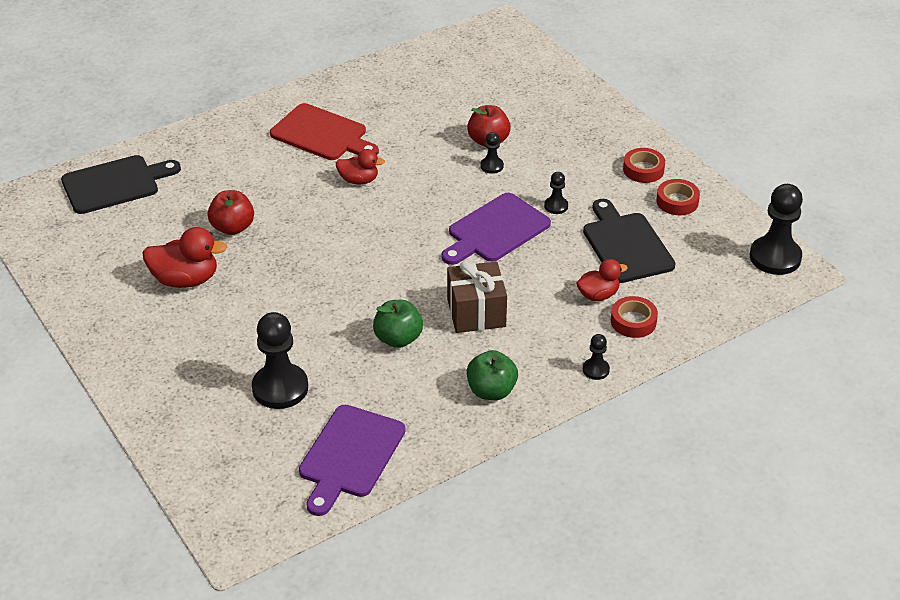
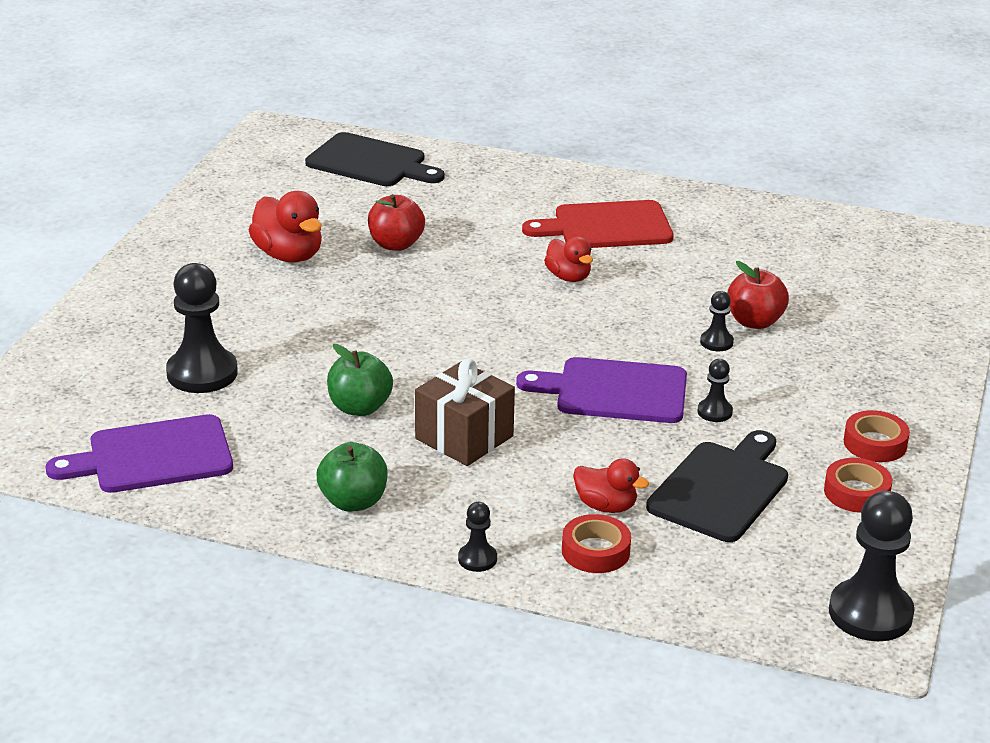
camera: 50 degrees right, 10 degrees down
(322, 134) = (606, 226): red cutting board -> red cutting board turned 90 degrees clockwise

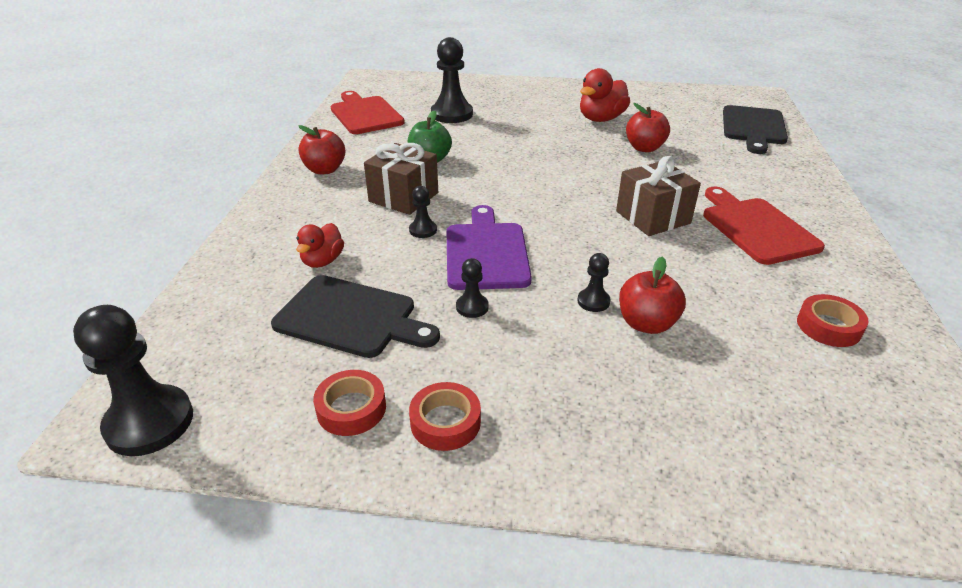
camera: 80 degrees right, 5 degrees up
(152, 456) = (365, 114): purple cutting board -> red cutting board
(353, 502) = (325, 170): green apple -> red apple
(477, 559) = (260, 216): black pawn -> black pawn (423, 230)
(568, 277) = (653, 217): red duck -> brown gift
(595, 551) = (265, 261): red tape -> red tape (828, 326)

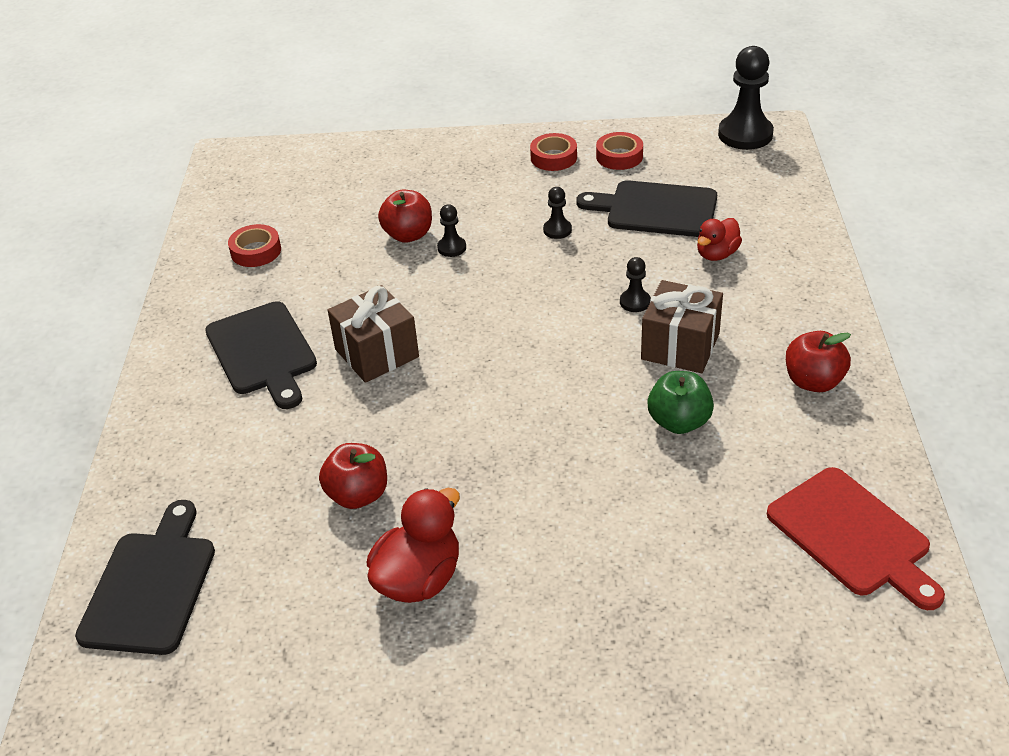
camera: 175 degrees right, 5 degrees up
(323, 261) = (717, 254): red duck -> red duck turned 150 degrees counterclockwise
(452, 114) = (695, 557): black pawn -> none
(486, 252) = (558, 284): purple cutting board -> none
(756, 228) = (262, 352): red cutting board -> black cutting board

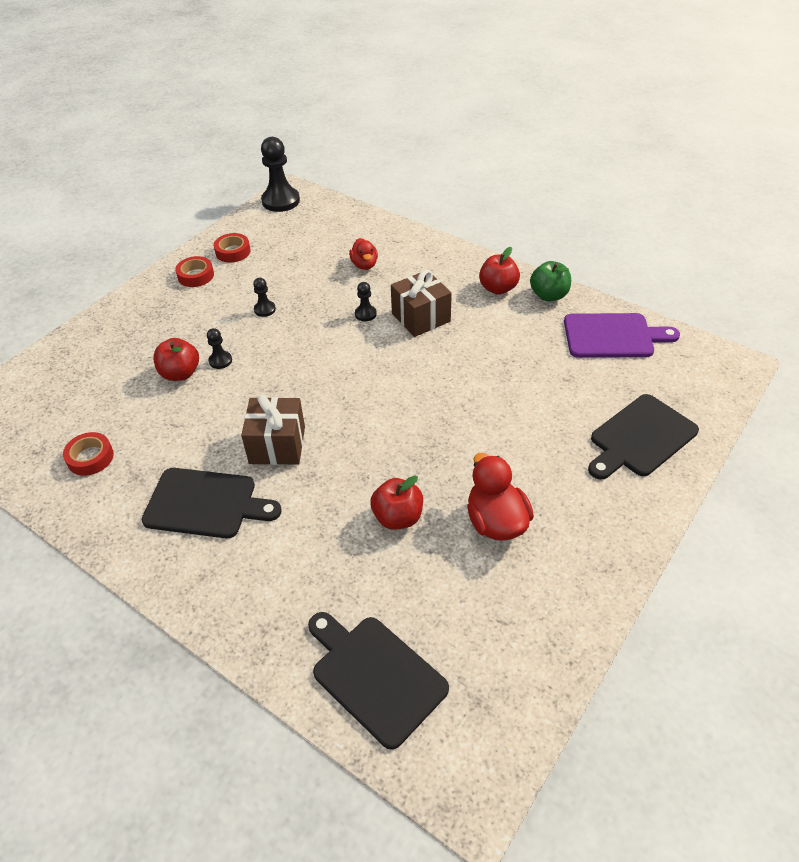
camera: 55 degrees left, 5 degrees up
(656, 209) = (298, 264): black cutting board -> black cutting board (640, 438)
(679, 422) = (477, 349): green apple -> green apple (549, 295)
(852, 536) = (613, 336): red cutting board -> purple cutting board

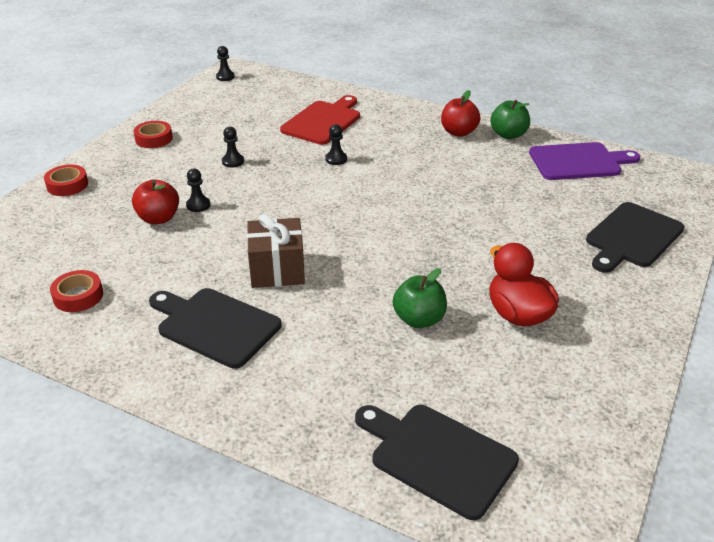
camera: 10 degrees left, 10 degrees down
(206, 504) = (215, 325): black cutting board -> black cutting board turned 150 degrees counterclockwise
(233, 252) = (187, 118): red tape -> red tape (67, 185)
(281, 201) = (225, 77): black pawn -> black pawn, size x0.49
(364, 265) = (323, 121): red duck -> red cutting board
(398, 517) = (419, 319): red apple -> green apple
(421, 317) = (391, 158): brown gift -> none

